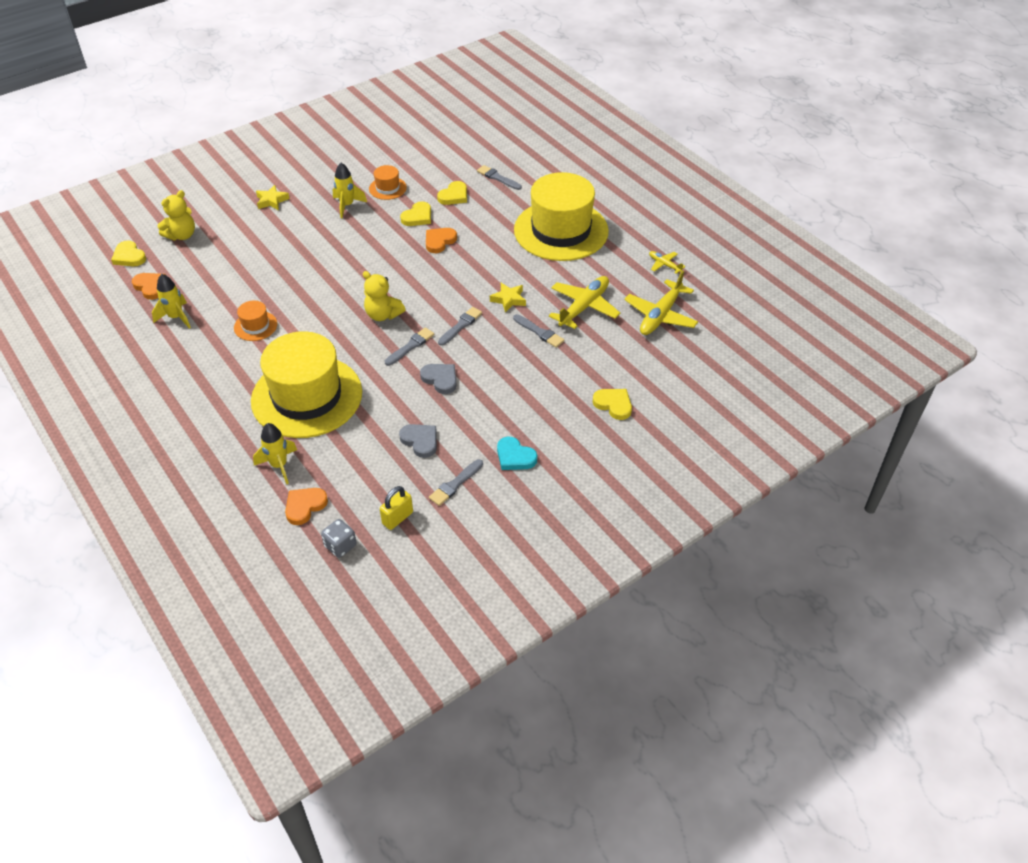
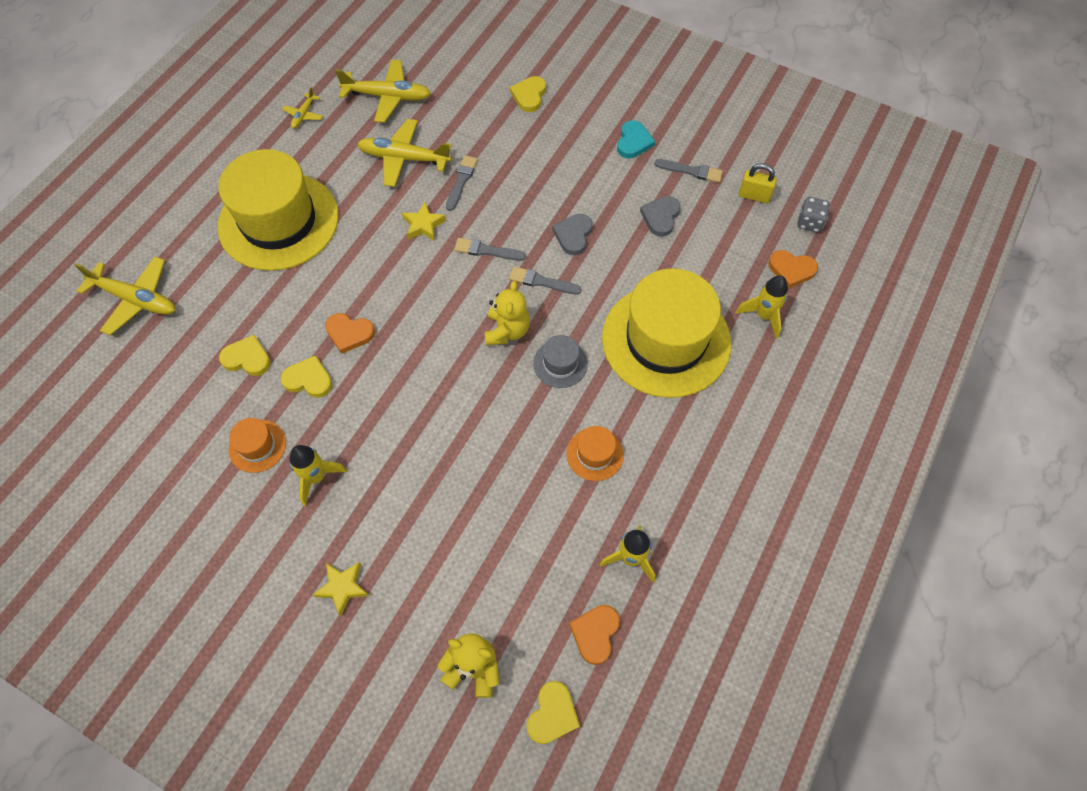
camera: 115 degrees left, 15 degrees up
(335, 332) = (560, 364): none -> grey hat
(498, 178) = (189, 325): grey brush -> none
(534, 161) = (135, 299): none -> yellow plane

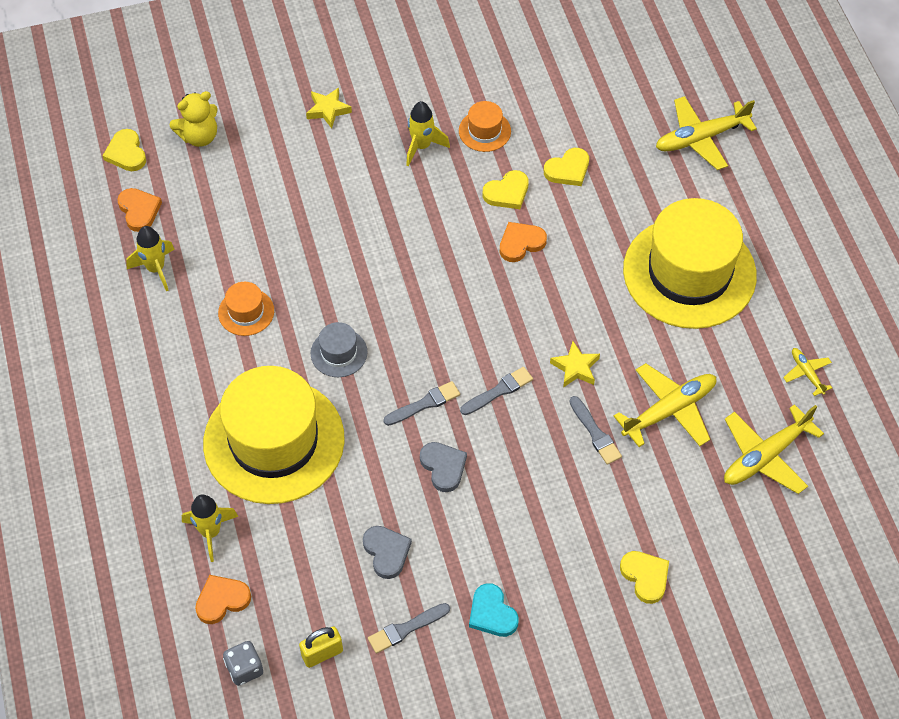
camera: 135 degrees right, 5 degrees down
(507, 330) = (407, 343): yellow teddy bear -> none

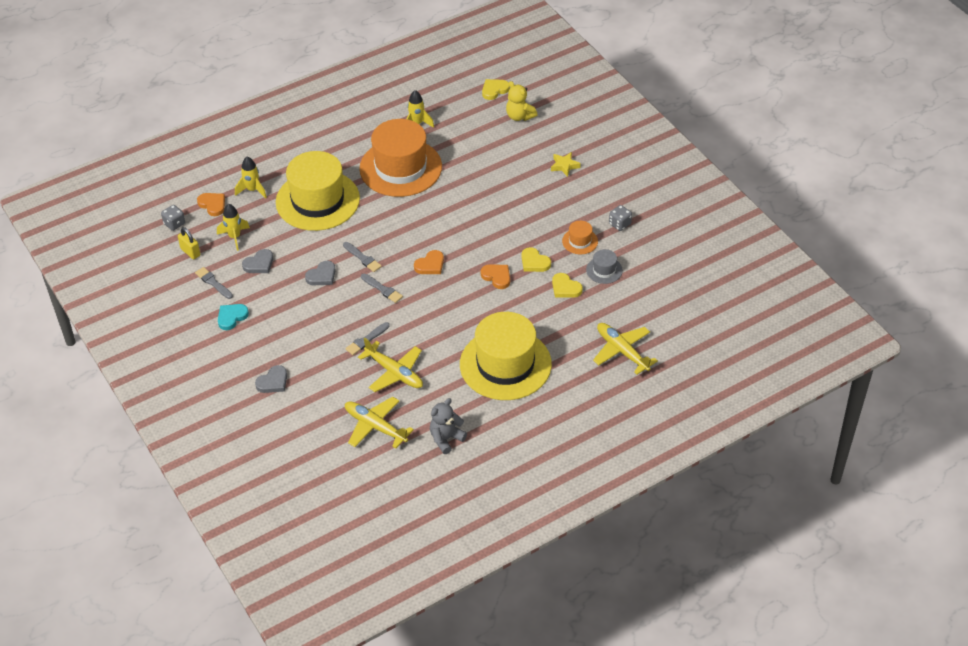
camera: 75 degrees right, 10 degrees down
(139, 210) = (455, 106): orange heart -> orange heart (430, 265)
(246, 312) = (400, 168): orange hat -> orange hat, size x2.41
(339, 353) = (386, 213): grey hat -> grey hat (604, 270)
(422, 146) = (554, 215): yellow rocket -> yellow rocket (234, 237)
(468, 79) = (619, 224): none -> grey dice
(575, 368) = (411, 321): yellow star -> none
(645, 577) = (273, 382): yellow heart -> grey heart
(807, 373) = (446, 439): yellow plane -> grey teddy bear

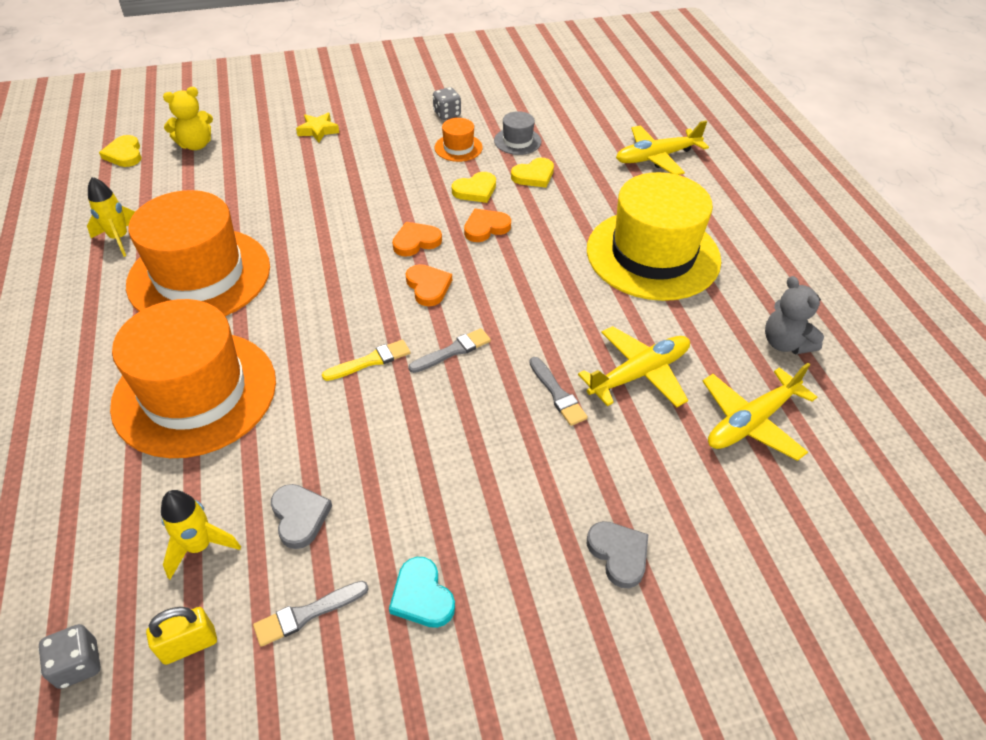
camera: 75 degrees left, 0 degrees up
(212, 205) = (78, 570): orange heart -> orange heart (416, 241)
(252, 190) = (91, 488): yellow rocket -> none
(317, 200) = (195, 393): yellow hat -> orange hat
(322, 276) = (382, 424): grey heart -> none
(362, 258) = (370, 361): grey brush -> yellow brush

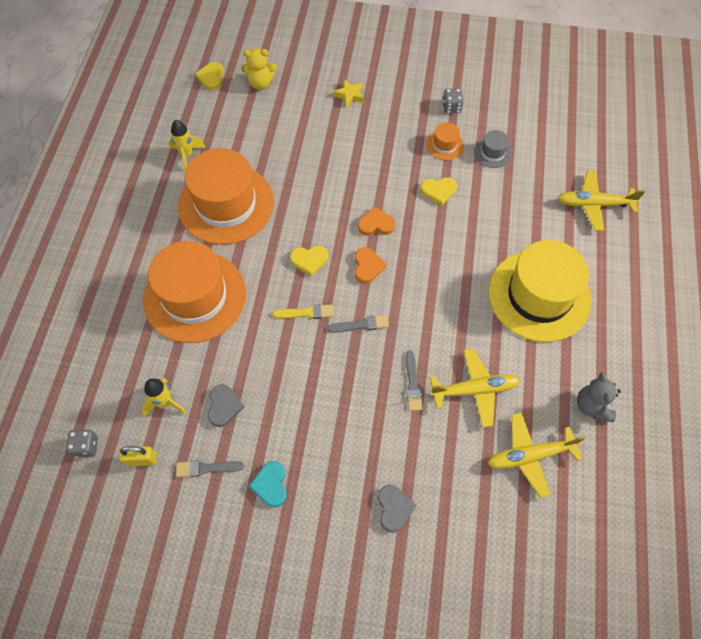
camera: 25 degrees right, 15 degrees up
(486, 228) = (430, 229): orange heart -> none
(534, 176) = (488, 191): yellow heart -> yellow heart (309, 260)

